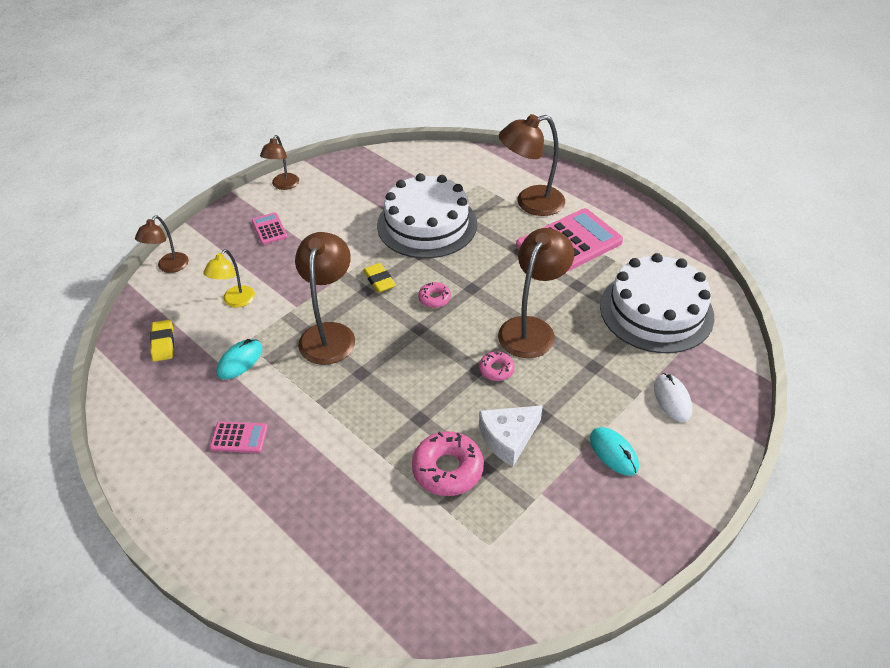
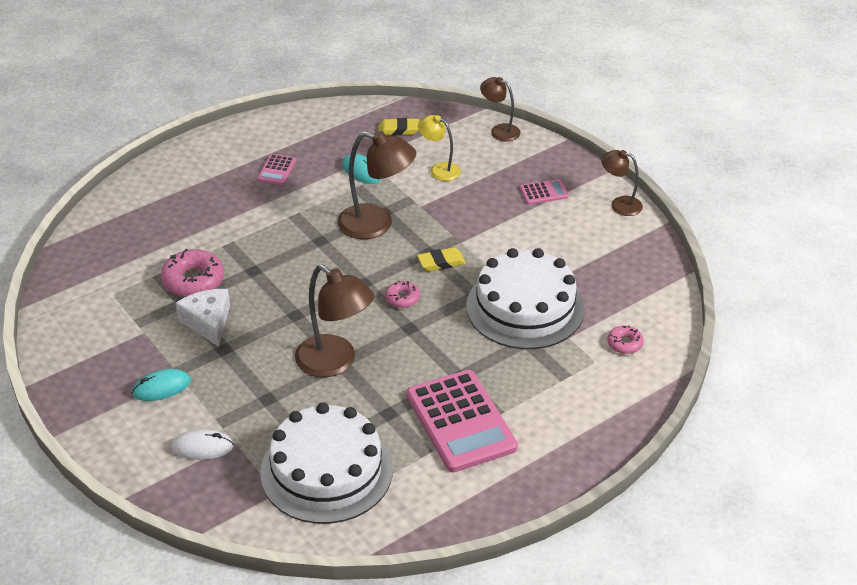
camera: 100 degrees right, 5 degrees down
(496, 369) = (290, 327): pink donut -> pink donut (625, 343)
(530, 203) = (547, 402): brown lamp -> none

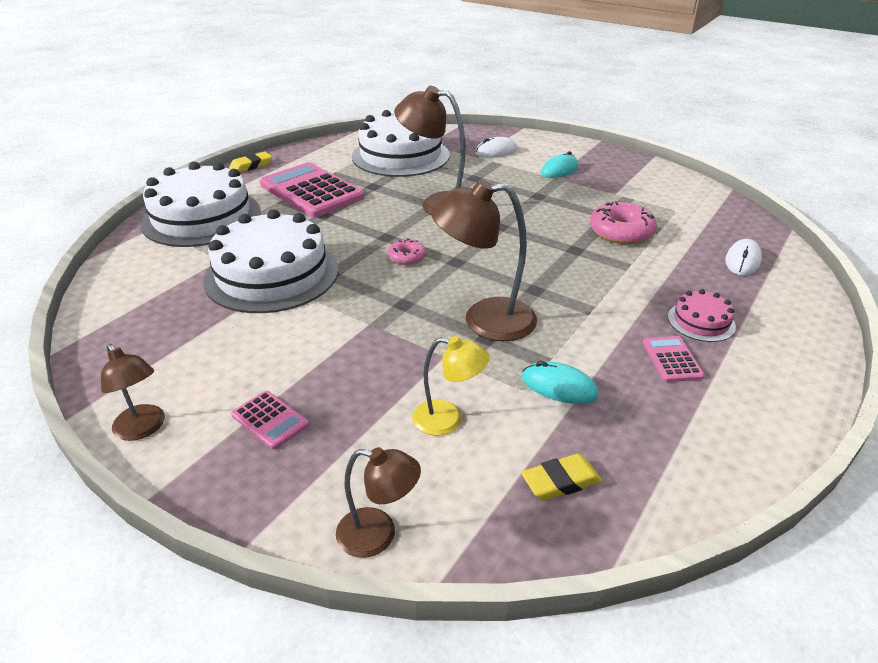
camera: 160 degrees right, 5 degrees down
(132, 226) = (742, 261): none -> white mouse
(208, 322) = (571, 208): white cheese -> none
(228, 188) = (701, 321): none -> pink cake
(441, 262) = (382, 296): yellow eraser -> yellow eraser (251, 166)
(543, 192) = (270, 420): pink calculator -> pink calculator turned 105 degrees counterclockwise
(586, 405) = (201, 217): none -> white cake
(620, 204) = (143, 429): brown lamp -> brown lamp turned 45 degrees clockwise
(625, 343) = (159, 265): pink donut -> none

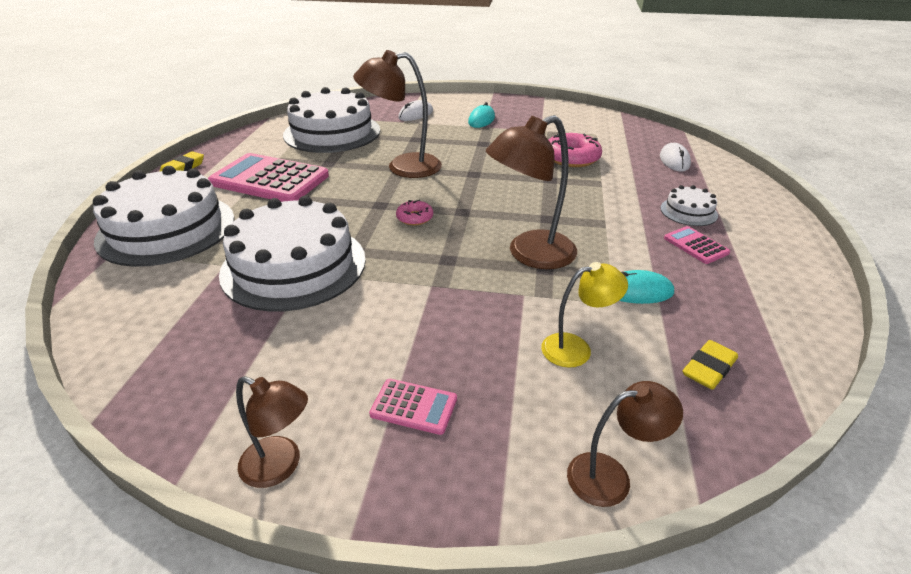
camera: 25 degrees left, 0 degrees up
(701, 321) = (688, 211): pink cake -> white cake

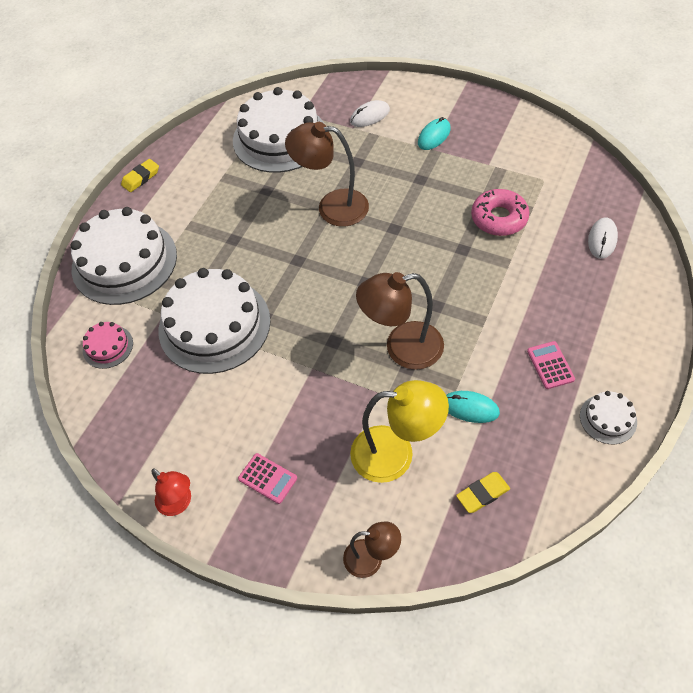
camera: 20 degrees right, 20 degrees up
(147, 304) = (108, 346): none -> pink cake
(269, 180) = (211, 207): pink calculator -> none
(280, 466) = (179, 503): brown lamp -> red lamp
(415, 218) = (322, 283): pink donut -> none
(576, 348) = (395, 454): yellow lamp -> yellow lamp, size x1.72
(688, 211) = (570, 319): white cake -> white cake (608, 419)

